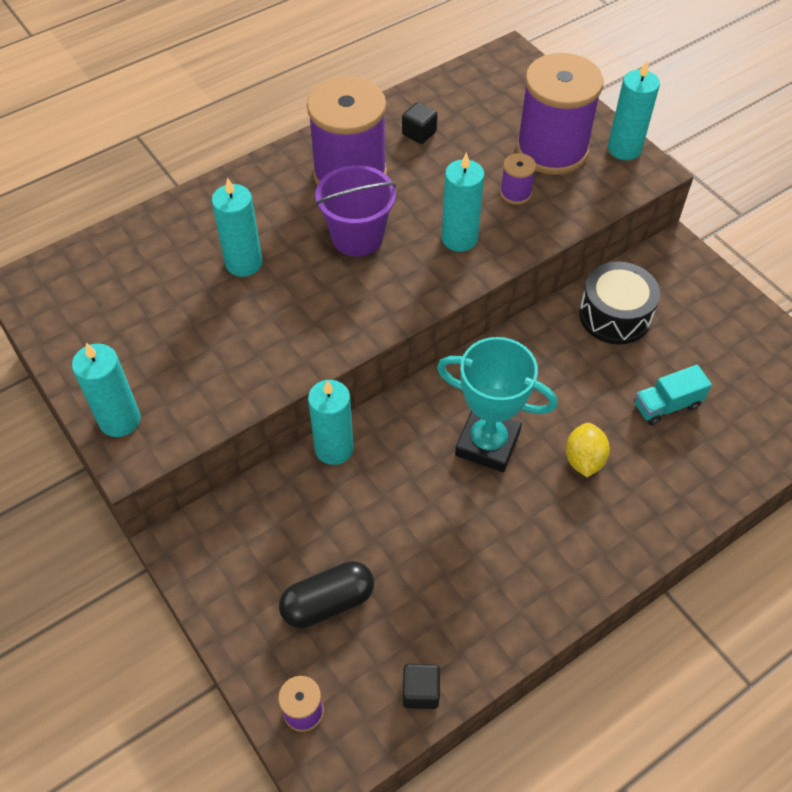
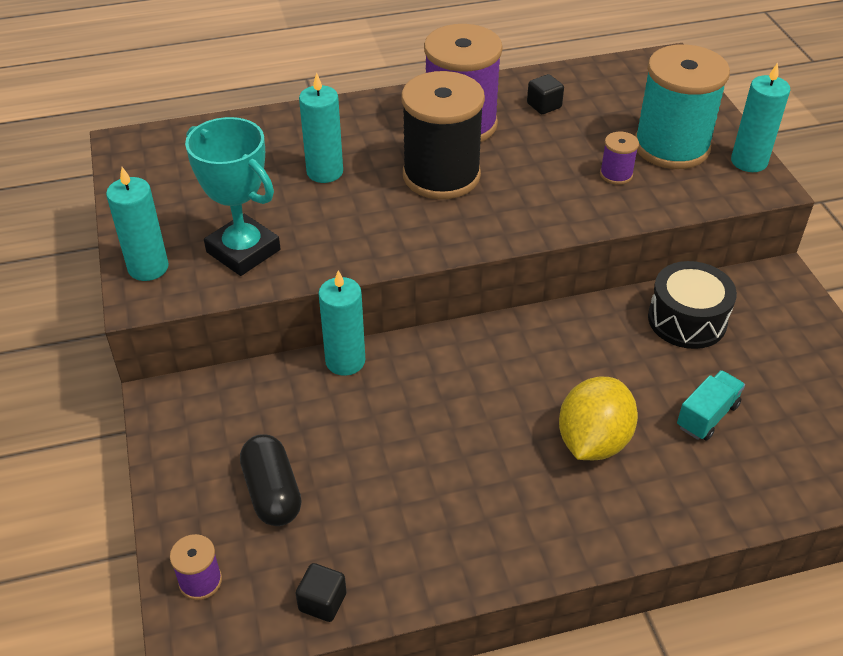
camera: 20 degrees right, 10 degrees down
(328, 602) = (272, 492): black capsule -> black capsule turned 75 degrees clockwise
(357, 237) = (441, 175): purple bucket -> black spool
(459, 238) = (540, 199): turquoise candle -> none
(487, 443) = (499, 398): turquoise trophy -> turquoise trophy (243, 251)
(552, 150) = (671, 147): purple spool -> turquoise spool
(584, 460) = (593, 441): yellow lemon -> yellow lemon, size x1.59
(667, 405) = (707, 416): turquoise truck -> turquoise truck turned 135 degrees clockwise

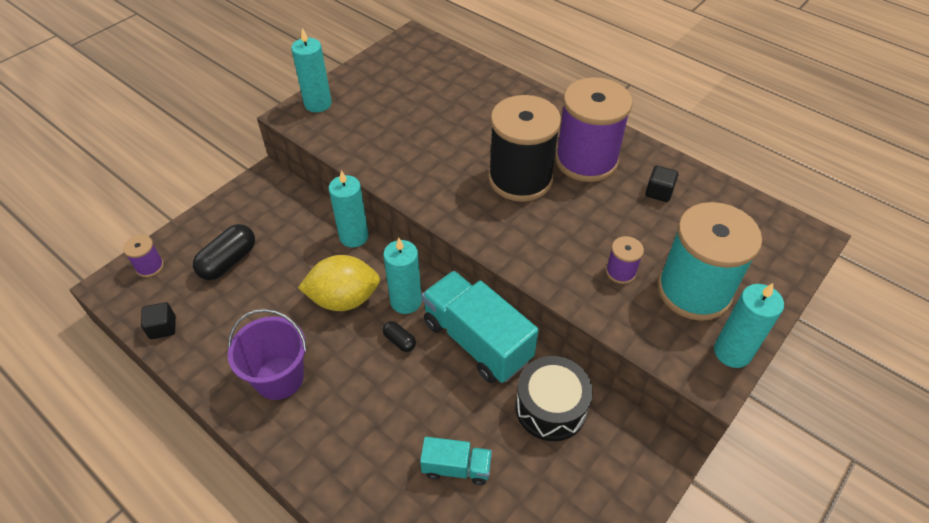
camera: 55 degrees right, 5 degrees up
(243, 251) = (363, 131): turquoise trophy -> none
(325, 172) = (468, 125): turquoise candle -> turquoise candle (406, 301)
(495, 512) = (279, 378): none -> purple bucket
(526, 389) = (399, 341): none -> black capsule
(573, 331) = (477, 341): none -> turquoise truck
(593, 441) = (378, 404): yellow lemon -> yellow lemon (344, 299)

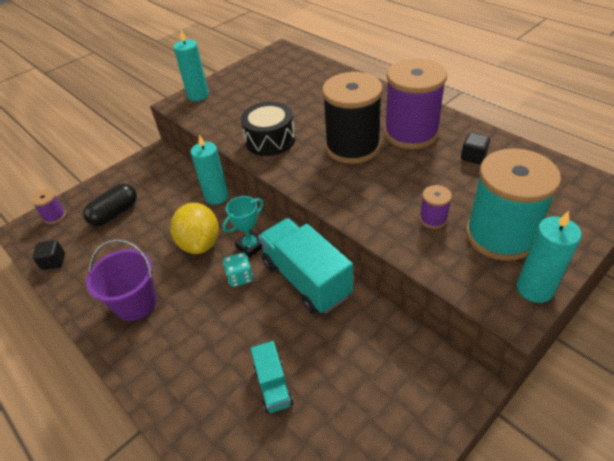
camera: 10 degrees right, 5 degrees down
(344, 299) = (200, 243): yellow lemon -> yellow lemon turned 75 degrees clockwise
(399, 341) = (240, 277): black capsule -> turquoise dice
(406, 301) = (250, 246): turquoise candle -> turquoise trophy
(456, 467) = (273, 385): turquoise truck -> turquoise truck turned 60 degrees clockwise
(550, 407) = (365, 337): black drum -> black drum (270, 140)

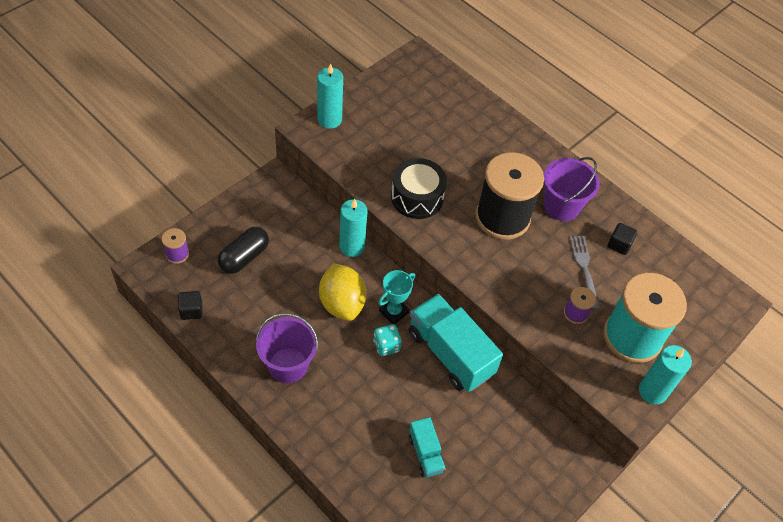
camera: 10 degrees left, 10 degrees up
(411, 133) = (561, 206): purple spool -> purple bucket
(439, 180) = (584, 269): none -> grey fork

